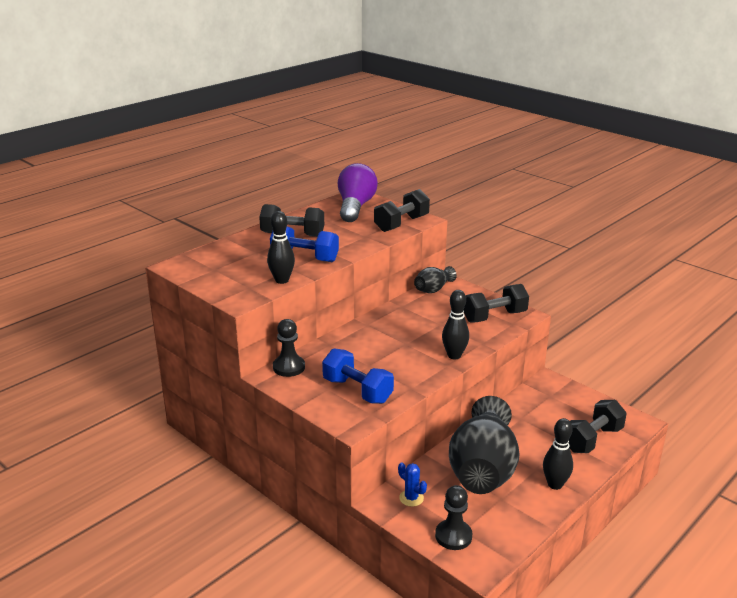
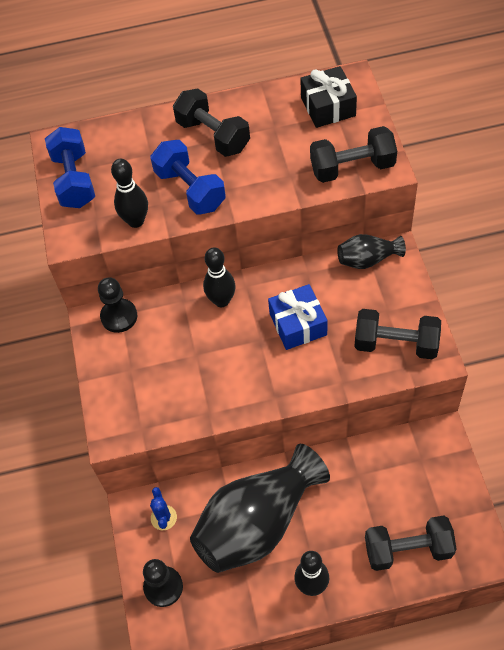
camera: 40 degrees right, 30 degrees up
(355, 207) = (328, 106): purple light bulb -> black gift
(357, 390) = (155, 388): blue dumbbell -> blue dumbbell (74, 180)
(422, 329) = (298, 324): none -> blue gift
(454, 355) = (294, 387): black bowling pin -> black bowling pin (221, 300)

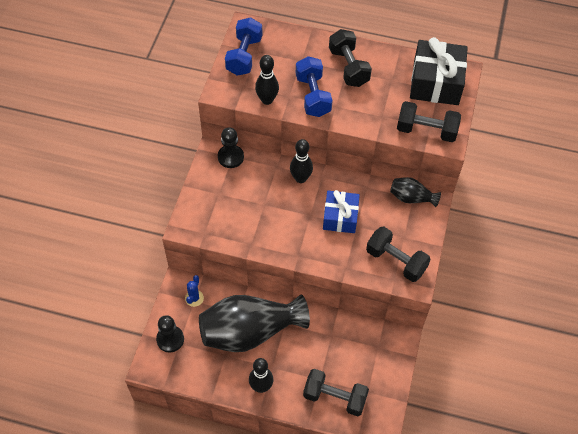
camera: 20 degrees right, 0 degrees up
(328, 106) = (435, 83): black gift -> black gift, size x1.53

